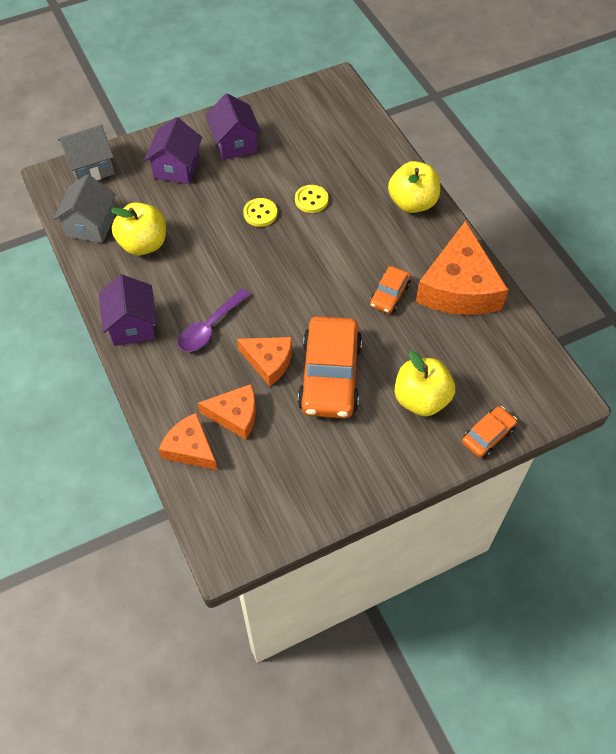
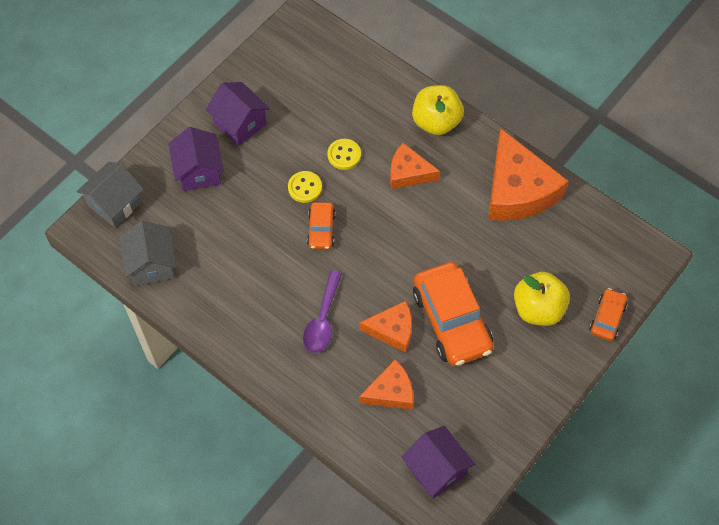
camera: 25 degrees left, 5 degrees up
(132, 325) = (252, 347): purple house -> purple house (436, 469)
(143, 244) = (214, 263): yellow apple -> none
(190, 448) = (369, 438): orange cheese -> orange cheese (408, 173)
(389, 295) = (462, 222): orange car -> orange car (321, 229)

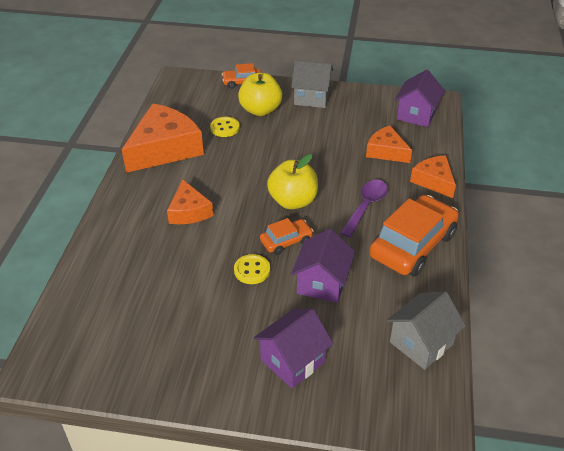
camera: 120 degrees left, 20 degrees down
(115, 204) = (386, 415): grey house -> grey house (311, 97)
(240, 123) = (211, 355): purple house -> purple house (322, 283)
(322, 320) = (366, 206): purple spoon -> purple spoon turned 45 degrees counterclockwise
(344, 155) = (197, 259): yellow button -> yellow button (225, 128)
(392, 330) = (339, 168): orange cheese -> orange cheese (434, 181)
(436, 122) = (122, 214): yellow apple -> yellow apple (293, 201)
(451, 320) = (305, 143): orange car -> orange car (412, 245)

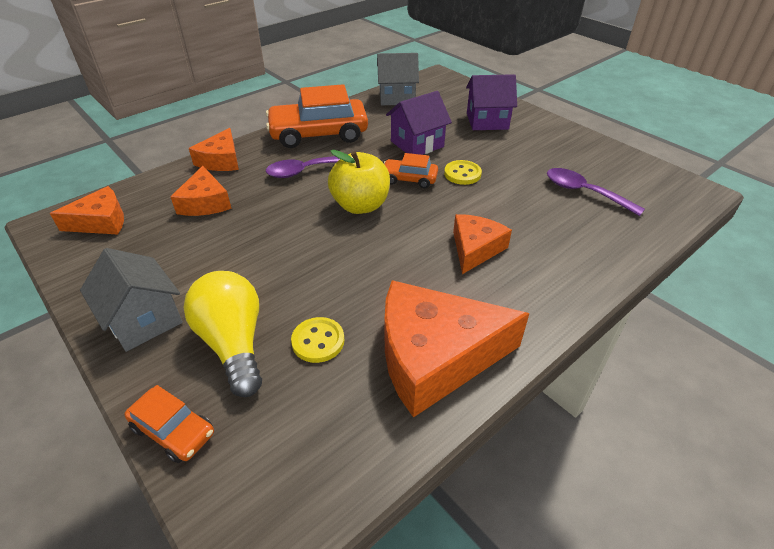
camera: 140 degrees left, 0 degrees up
(139, 307) = (584, 192): none -> purple spoon
(260, 110) = (234, 343): yellow apple -> yellow light bulb
(416, 114) = (101, 221): purple house -> orange cheese

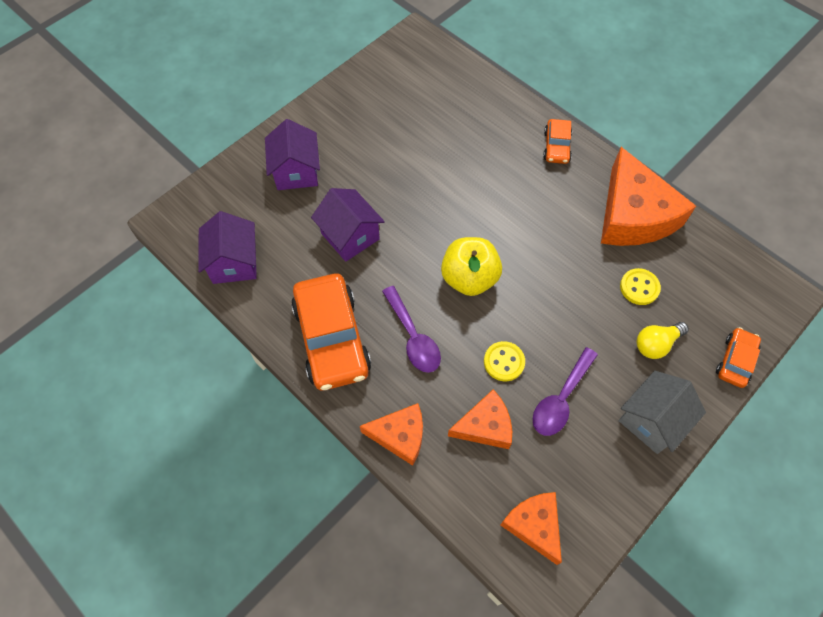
camera: 95 degrees left, 20 degrees up
(234, 343) = (656, 344): yellow light bulb -> yellow light bulb, size x0.61
(397, 97) = (234, 263): grey house -> purple house
(409, 179) = (419, 240): orange car -> orange car (556, 147)
(462, 174) = (405, 196): yellow button -> yellow button (504, 362)
(475, 249) = (516, 189): orange cheese -> none
(584, 192) = (426, 109): purple spoon -> purple spoon (561, 399)

